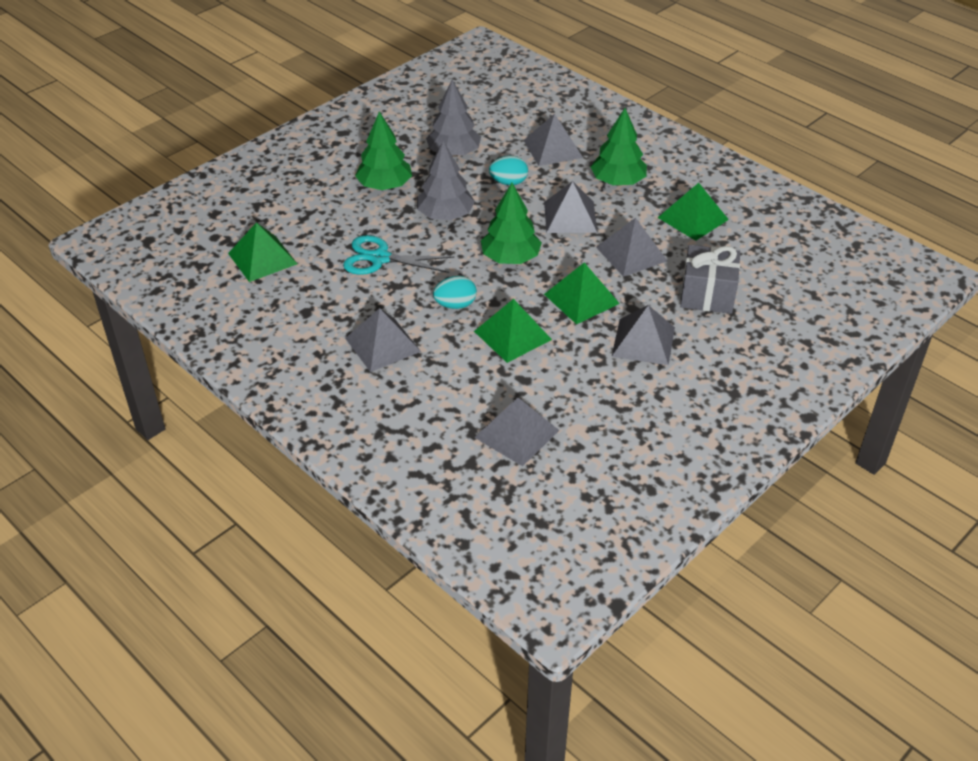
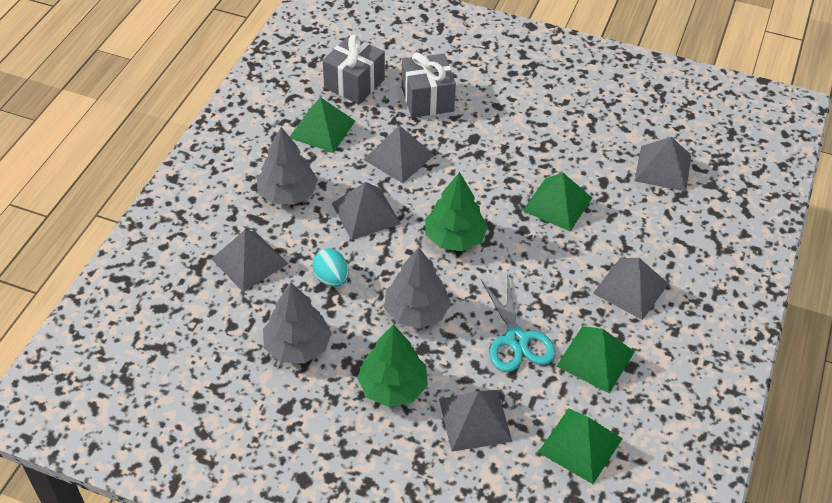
camera: 115 degrees left, 5 degrees up
(455, 305) = (545, 255): turquoise egg -> none
(581, 298) = (481, 173): green pyramid -> green pyramid (595, 359)
(617, 182) = (287, 194): green tree -> grey tree
(643, 341) = (510, 123): grey pyramid -> grey pyramid (475, 419)
(752, 253) = (354, 84): none -> grey gift

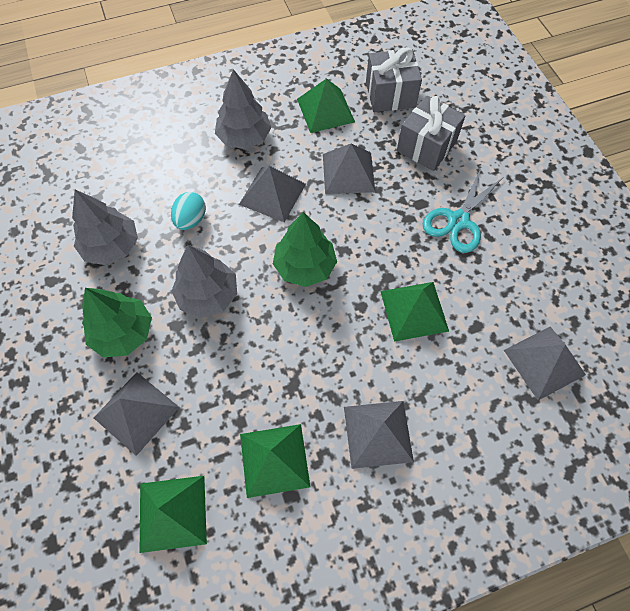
camera: 50 degrees right, 15 degrees up
(249, 261) = (163, 163): grey pyramid -> none
(516, 339) = (242, 384): turquoise scissors -> turquoise scissors (458, 221)

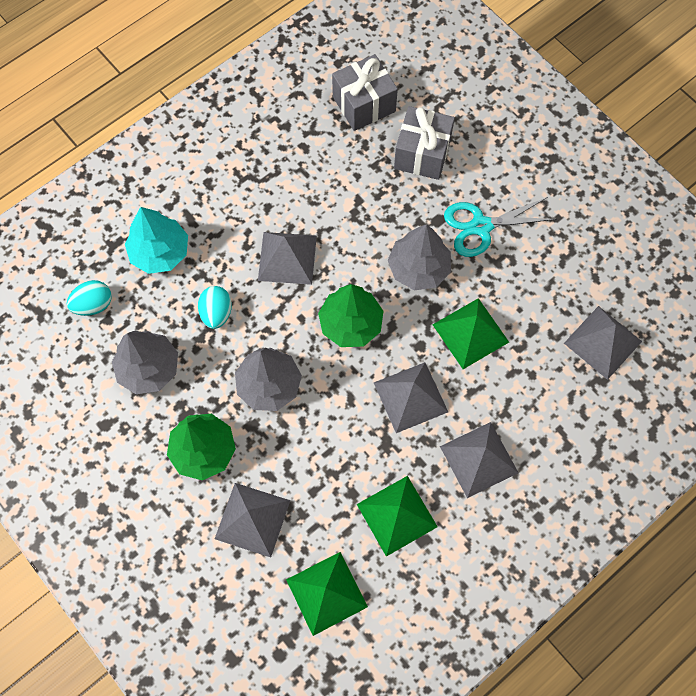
camera: 20 degrees left, 5 degrees up
(93, 181) = (93, 305): none -> turquoise egg
(167, 157) = (160, 252): none -> turquoise tree
(244, 137) = (231, 203): grey tree -> grey tree (418, 268)
(325, 110) = (303, 144): green pyramid -> none
(348, 172) = (354, 209): grey pyramid -> grey pyramid (410, 397)
(458, 221) = (481, 226): turquoise scissors -> turquoise scissors turned 60 degrees clockwise

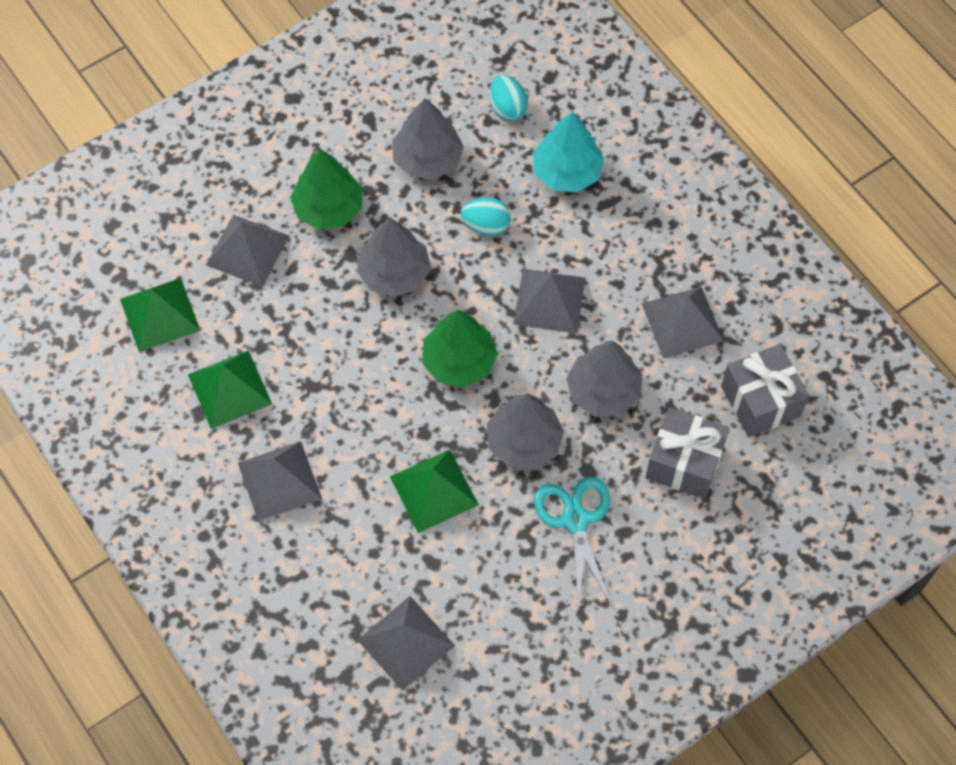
camera: 95 degrees right, 5 degrees down
(367, 213) = (603, 391): none -> grey tree
(410, 397) = (362, 416): grey pyramid -> grey pyramid (682, 322)

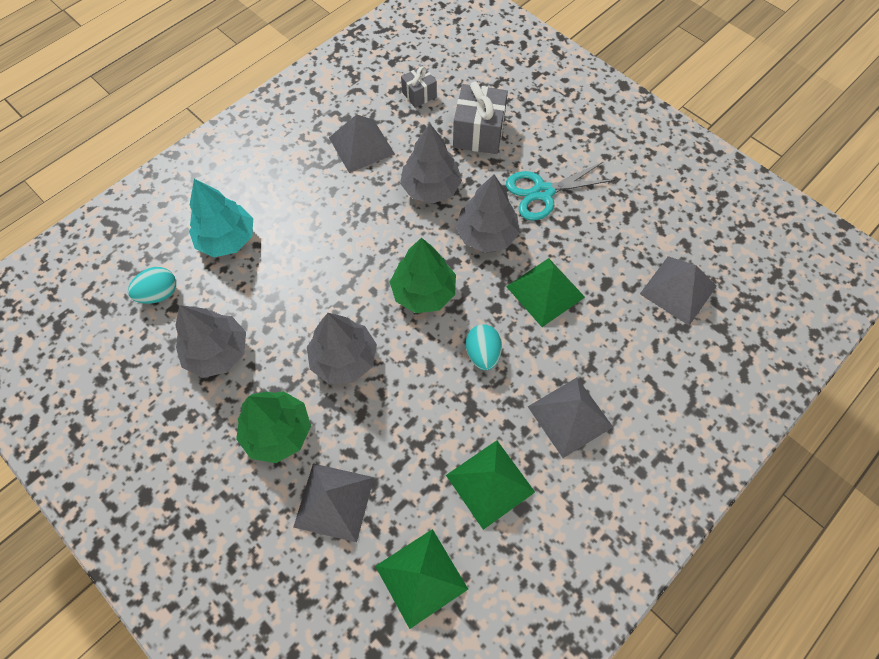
camera: 100 degrees left, 0 degrees up
(486, 225) = (286, 292): turquoise egg -> turquoise egg (482, 354)
(549, 301) = (355, 235): grey pyramid -> none
(760, 401) = (419, 95): grey gift -> grey gift, size x0.57

